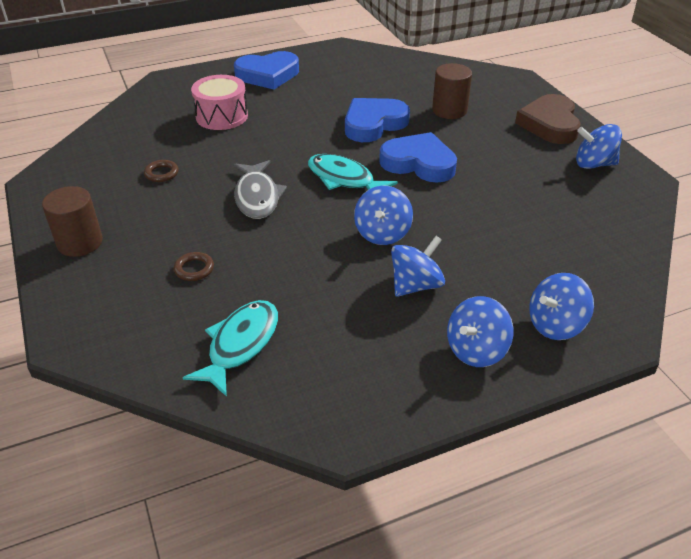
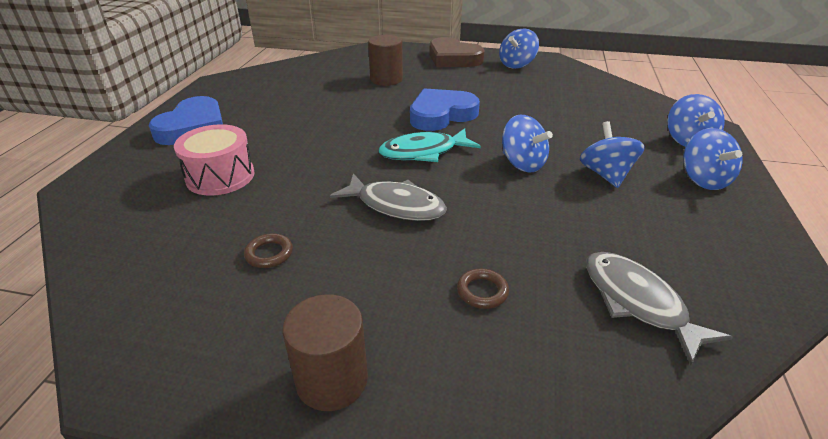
camera: 55 degrees left, 5 degrees down
(240, 345) = (637, 302): turquoise fish -> grey fish
(373, 124) = (359, 111): blue heart -> none

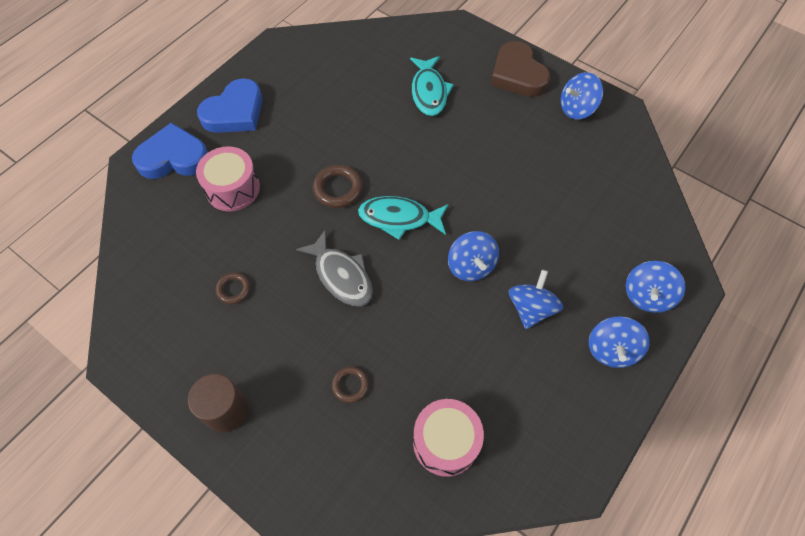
camera: 25 degrees right, 25 degrees up
(344, 149) = (338, 189): none -> brown ring
(386, 79) = (429, 92): brown cylinder -> turquoise fish
(441, 115) = (446, 169): blue heart -> blue heart (173, 157)
(637, 302) = (445, 442): grey fish -> pink drum

